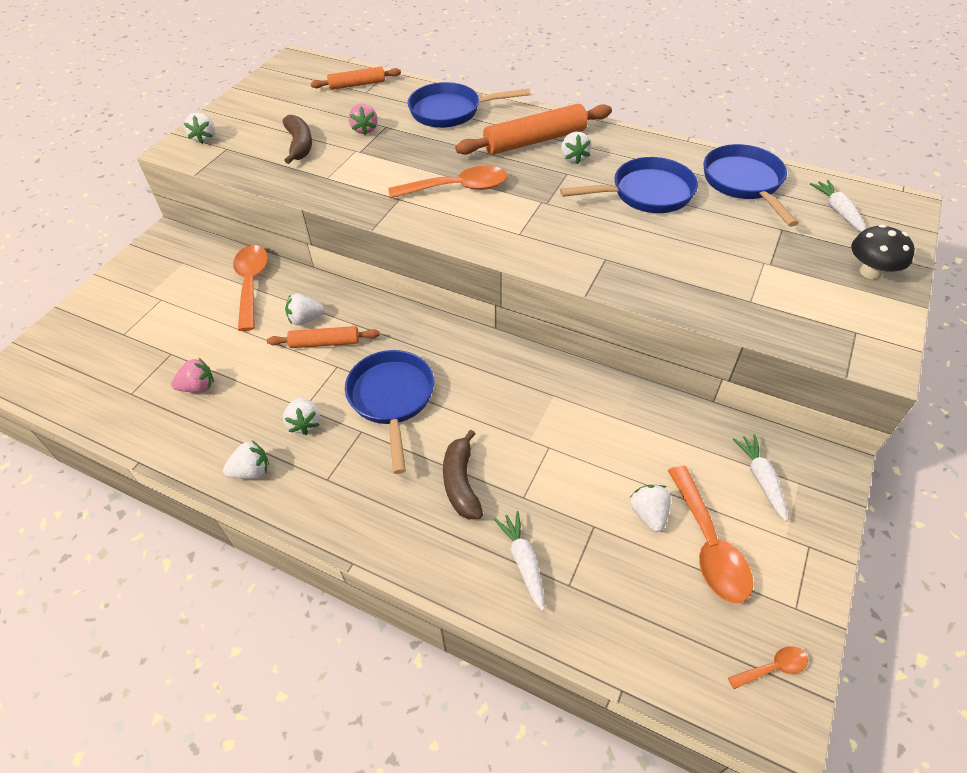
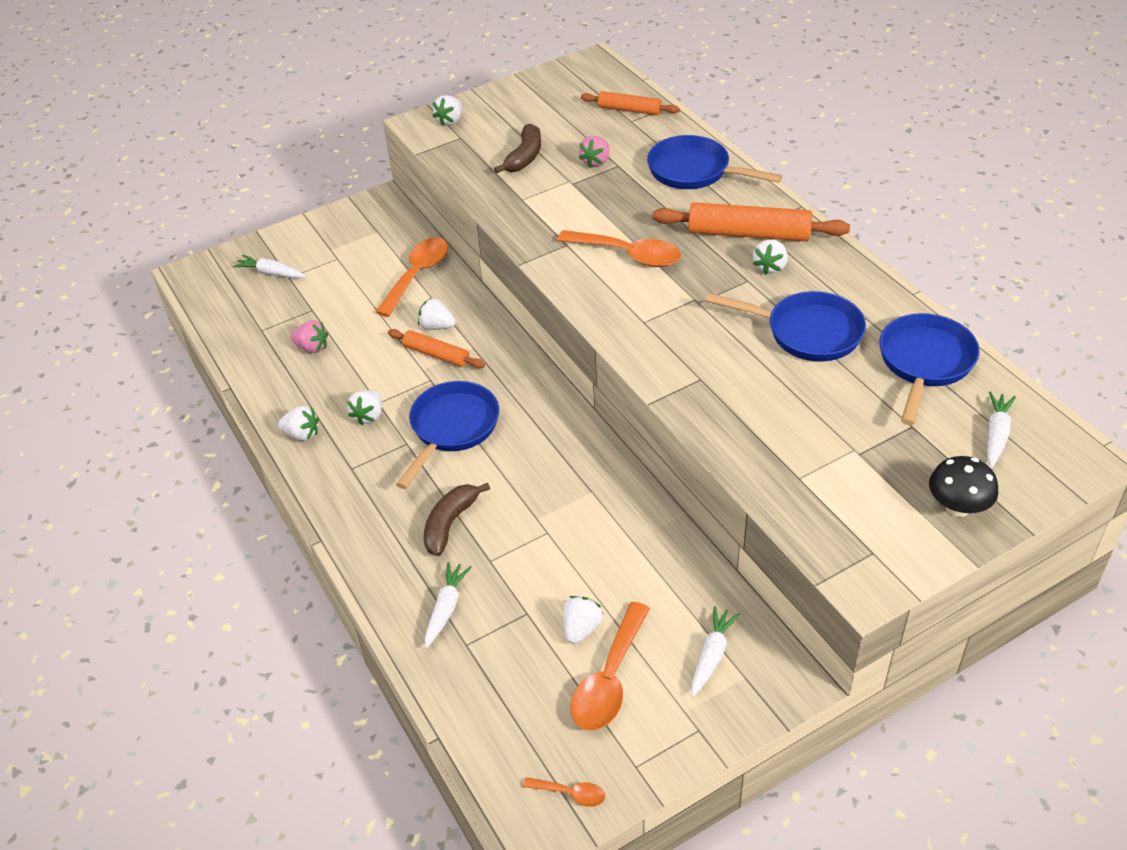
camera: 35 degrees right, 5 degrees down
(101, 338) = (271, 273): none -> white carrot

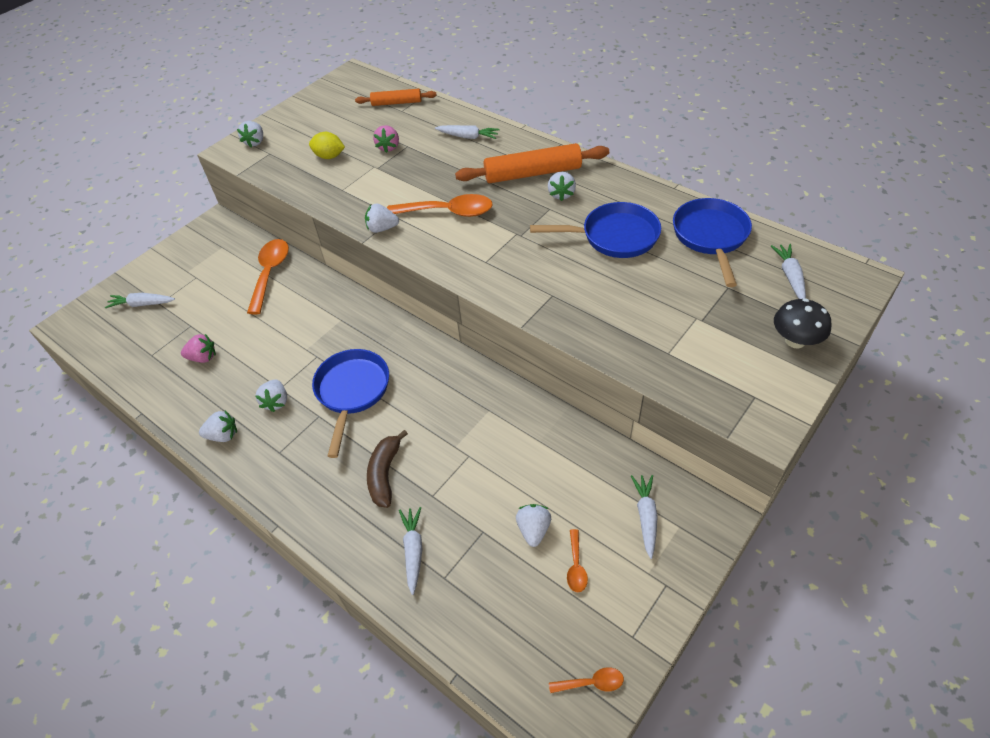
camera: 20 degrees left, 5 degrees up
(436, 355) = (313, 334): orange rolling pin -> none
(437, 326) = (304, 311): white strawberry -> white strawberry (382, 228)
(524, 157) = (329, 156): brown banana -> yellow lemon
(609, 679) = (576, 566): orange spoon -> orange spoon, size x0.49
(694, 171) = (468, 137): blue pan -> white carrot

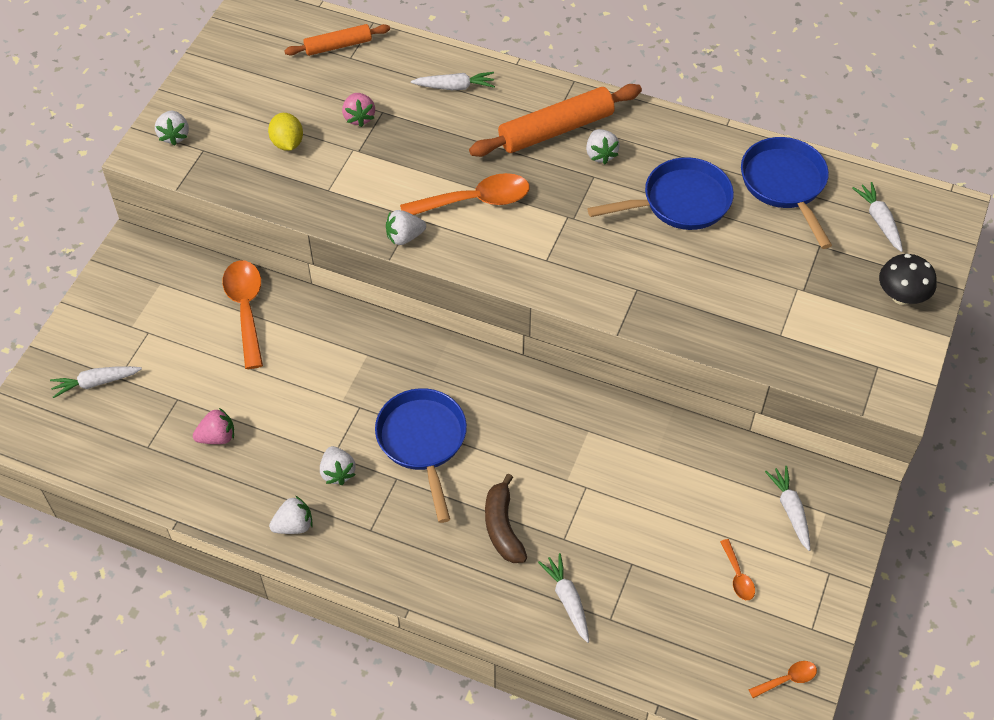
camera: 20 degrees left, 5 degrees up
(329, 156) = (287, 143): yellow lemon -> yellow lemon turned 75 degrees clockwise
(533, 530) = (683, 549): white strawberry -> none

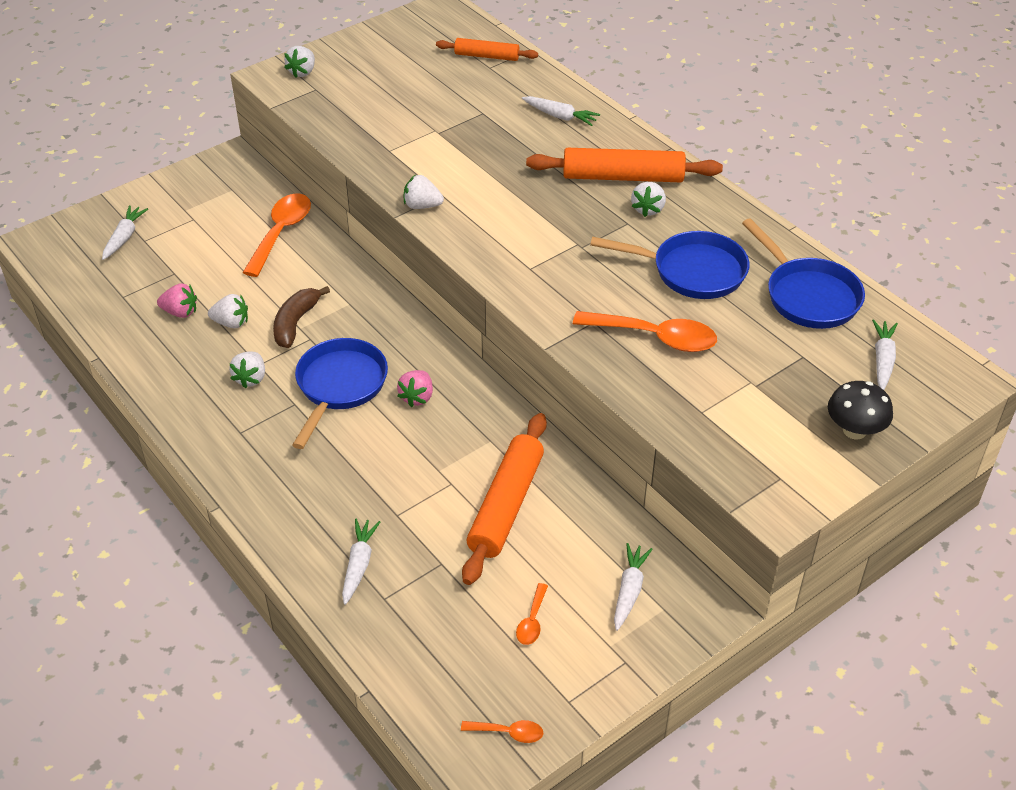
camera: 30 degrees right, 10 degrees down
(95, 383) = (124, 237): white carrot -> white carrot turned 90 degrees clockwise
(287, 143) = (385, 107): yellow lemon -> none
(294, 525) = (183, 401): white strawberry -> white strawberry (231, 323)
(359, 117) = (459, 110): pink strawberry -> pink strawberry (417, 397)
(475, 201) = (505, 202): orange spoon -> orange spoon (654, 337)
(502, 527) = (351, 481): brown banana -> brown banana (296, 323)
(644, 484) = (506, 505): none -> orange rolling pin
(785, 185) = (808, 296): blue pan -> blue pan turned 135 degrees clockwise

